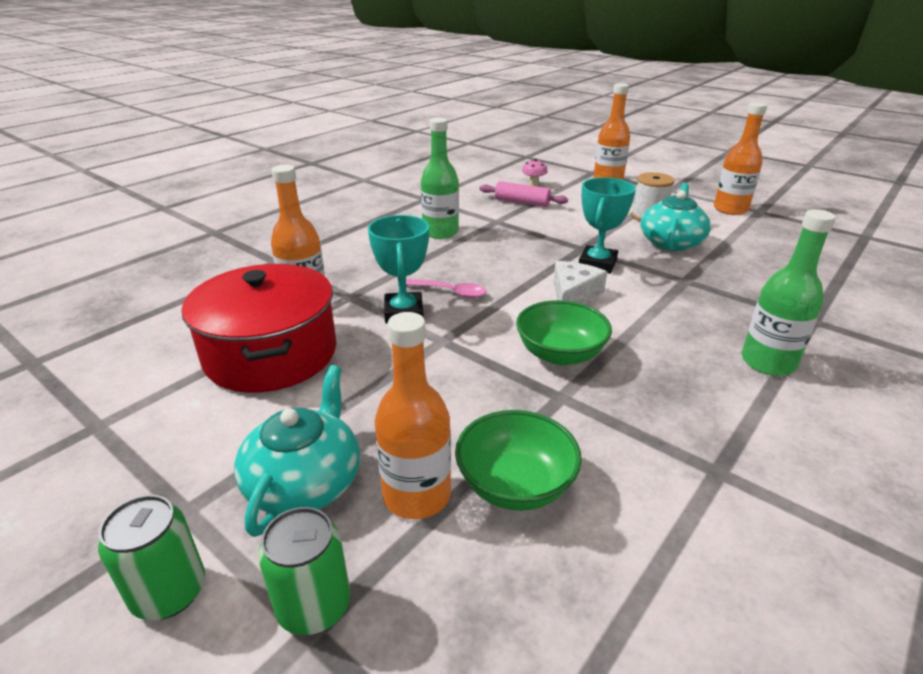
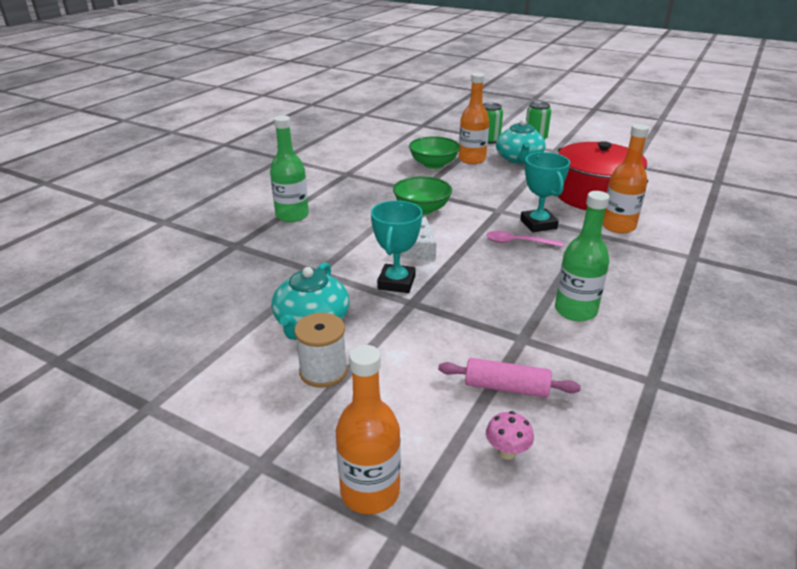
camera: 170 degrees right, 0 degrees up
(730, 209) = (192, 406): orange bottle -> none

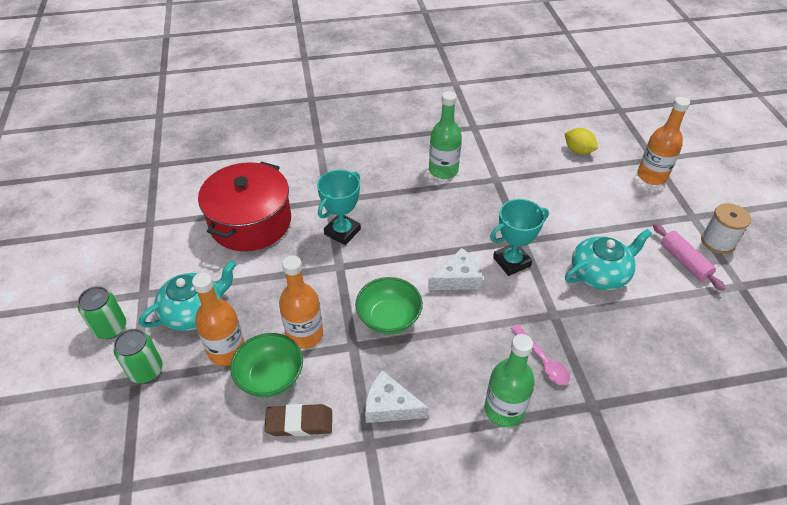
camera: 130 degrees left, 15 degrees up
(323, 371) = (623, 237): white spool -> white spool (718, 242)
(358, 186) = (390, 406): none -> white cheese
(391, 163) = (299, 422): none -> brown eraser
(506, 387) = (541, 168): pink rolling pin -> pink rolling pin (684, 261)
(507, 452) = (578, 150): pink mushroom -> yellow lemon
(517, 242) = (385, 230): pink spoon -> pink spoon (542, 361)
(618, 226) = (302, 190): orange bottle -> orange bottle (305, 334)

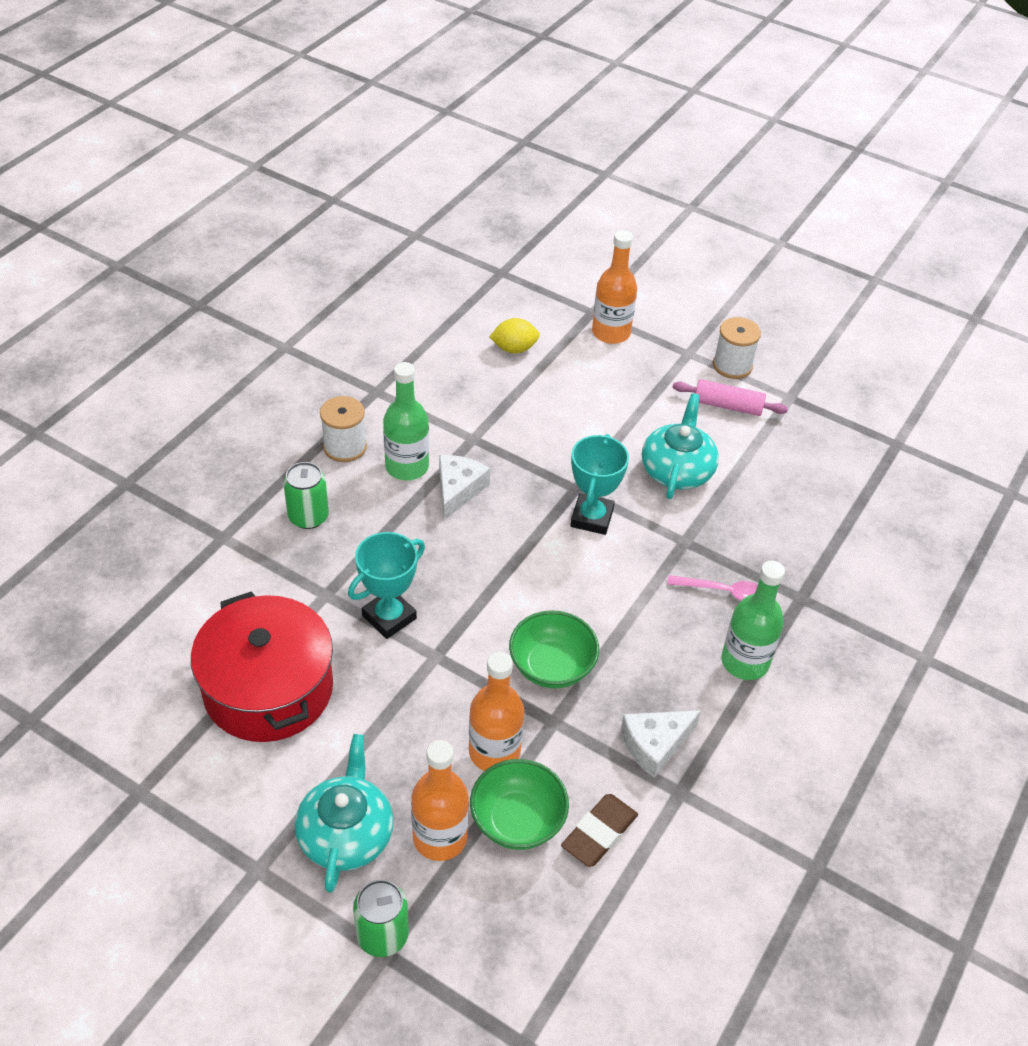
camera: 50 degrees left, 0 degrees up
(110, 328) = (274, 936): green can -> green can (308, 516)
(342, 232) = (389, 617): turquoise trophy -> turquoise trophy turned 60 degrees clockwise
(424, 142) = (345, 447): none -> white spool
(457, 278) = (565, 574): white cheese -> white cheese (458, 490)

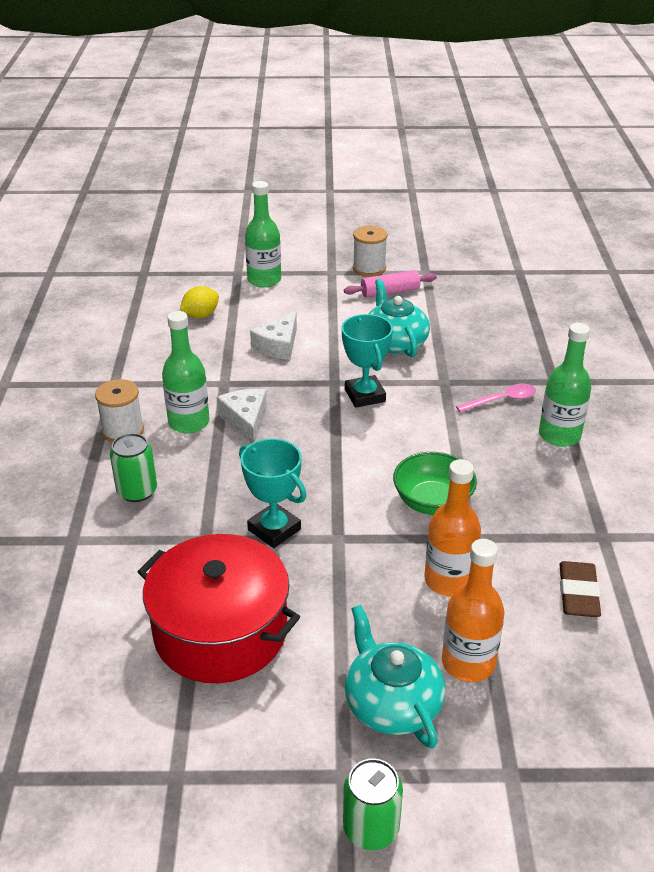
camera: 30 degrees left, 10 degrees down
(382, 935) = (495, 761): green can -> green can (371, 828)
(389, 617) = (274, 529): turquoise trophy -> turquoise trophy turned 60 degrees counterclockwise
(517, 820) = (513, 617): green bowl -> none
(611, 333) = (264, 280): orange bottle -> green bottle
(655, 744) = (555, 515): white cheese -> white cheese (278, 345)

